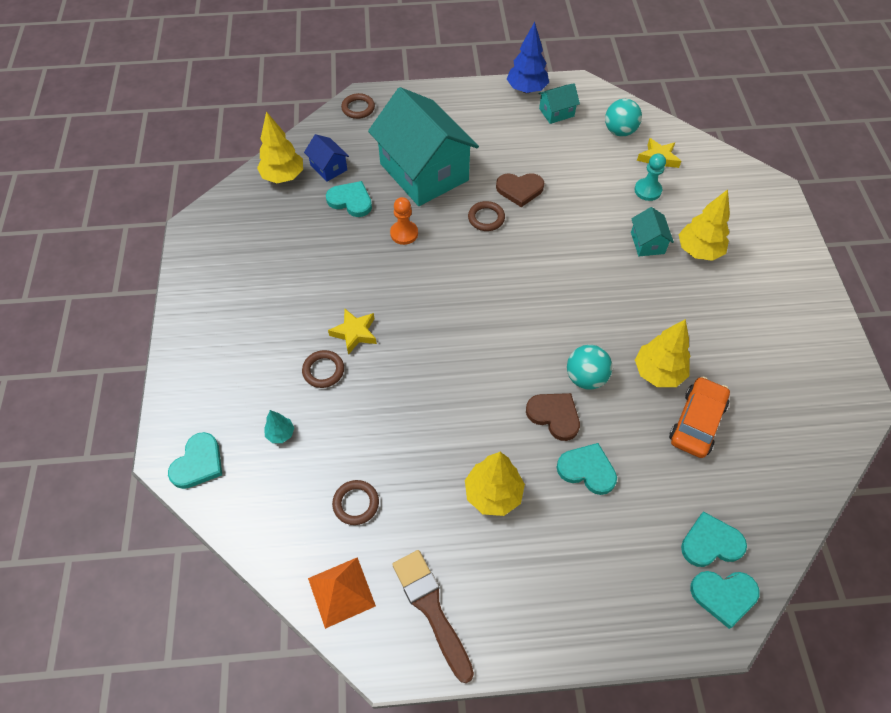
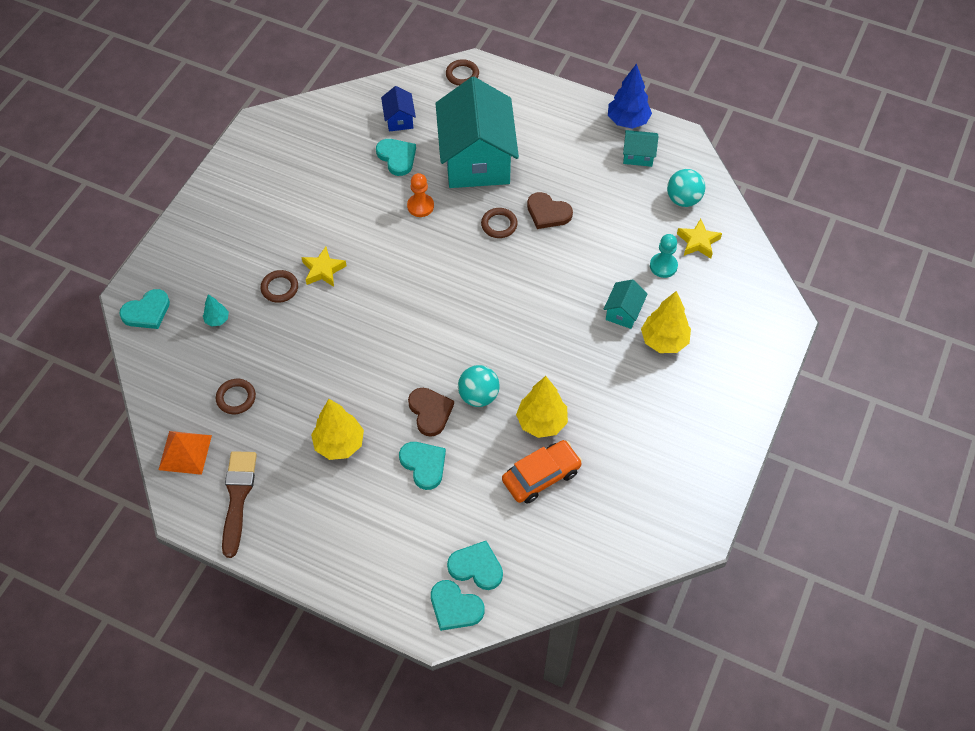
camera: 30 degrees right, 0 degrees up
(283, 177) = (356, 111): yellow tree -> none

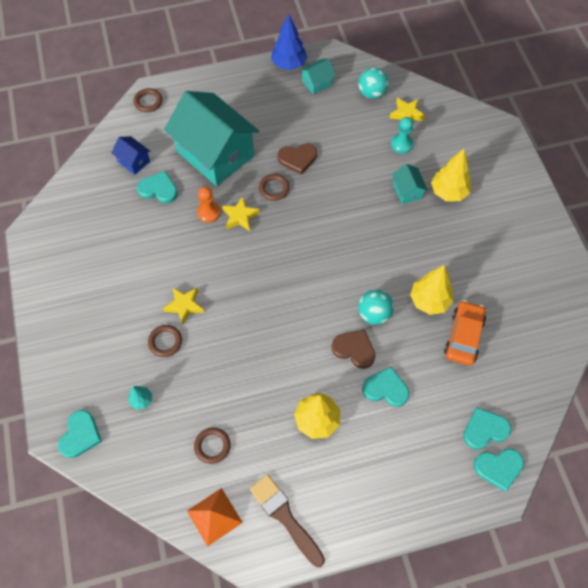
camera: 40 degrees left, 5 degrees up
(444, 228) = (240, 216): none -> yellow star

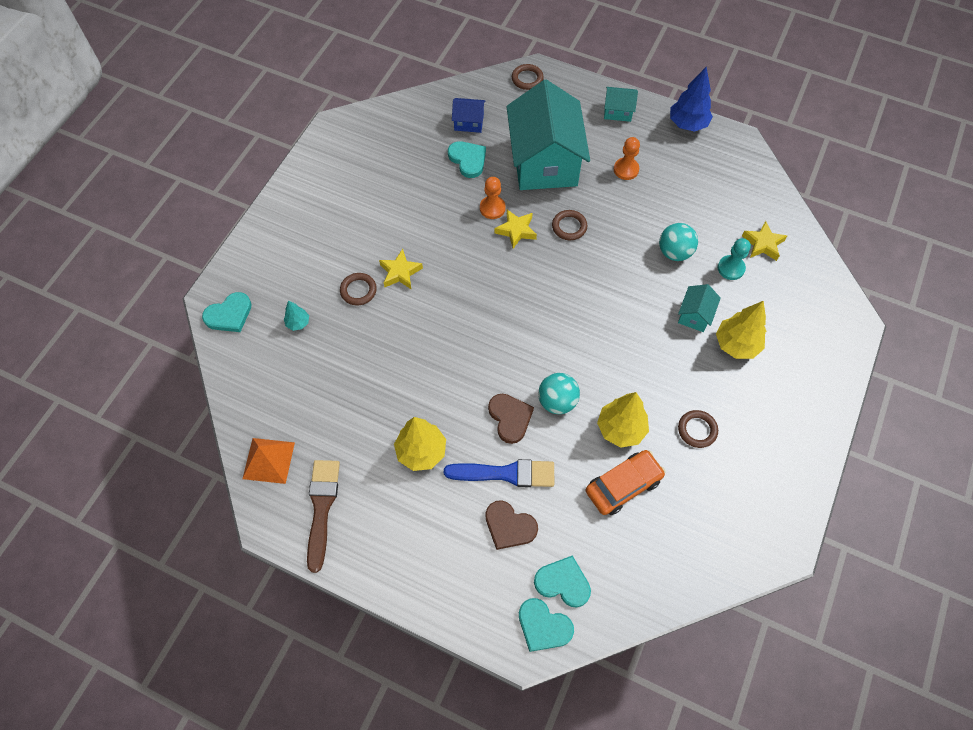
camera: 40 degrees right, 0 degrees up
(134, 161) = (469, 122): blue house -> blue house turned 75 degrees counterclockwise
(212, 446) = (318, 403): brown ring -> brown ring (697, 430)
(276, 122) = (626, 169): none -> orange pawn
(297, 159) = (615, 215): brown heart -> brown heart (509, 526)
(317, 83) = (699, 158): turquoise house -> turquoise house (618, 111)
(371, 93) = (746, 201): turquoise ball -> turquoise ball (674, 252)
(385, 389) = (506, 473): turquoise heart -> blue brush

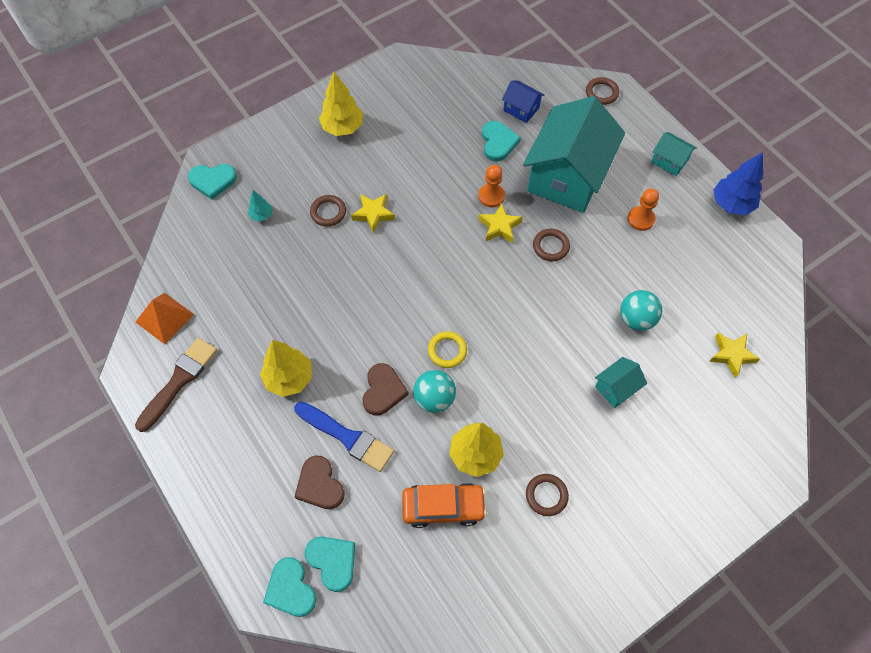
camera: 30 degrees right, 0 degrees up
(541, 356) = (447, 351): none -> yellow ring
(731, 268) = (682, 362): turquoise pawn -> none
(736, 345) = (639, 437): yellow tree -> yellow tree (342, 128)

